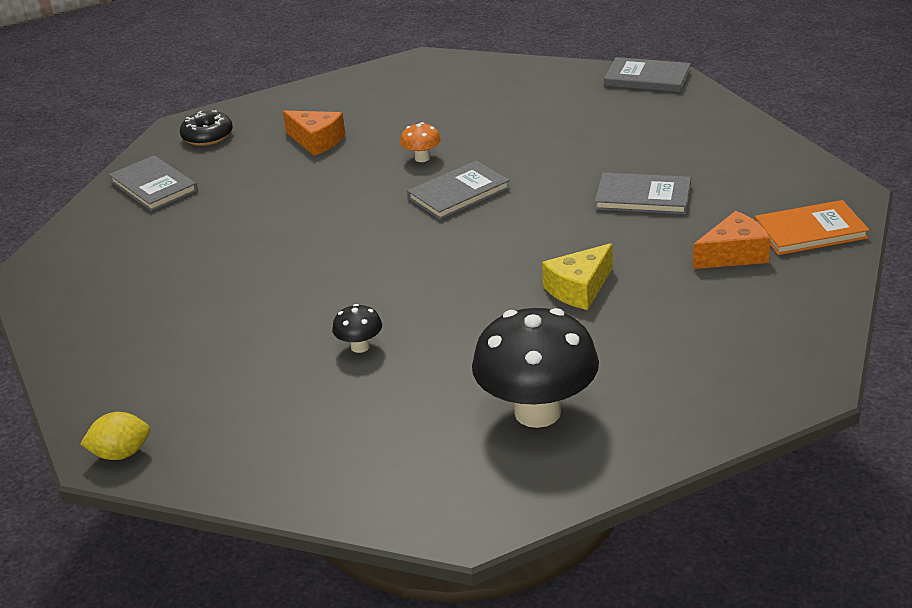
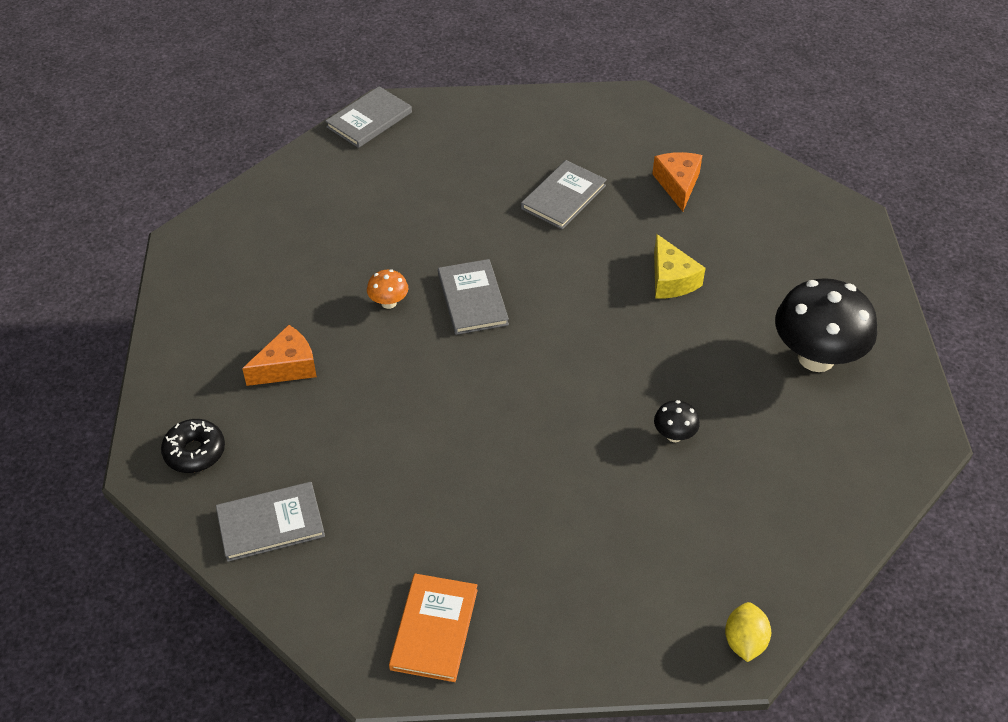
camera: 70 degrees left, 15 degrees up
(810, 231) = (673, 137): orange book -> orange book (434, 629)

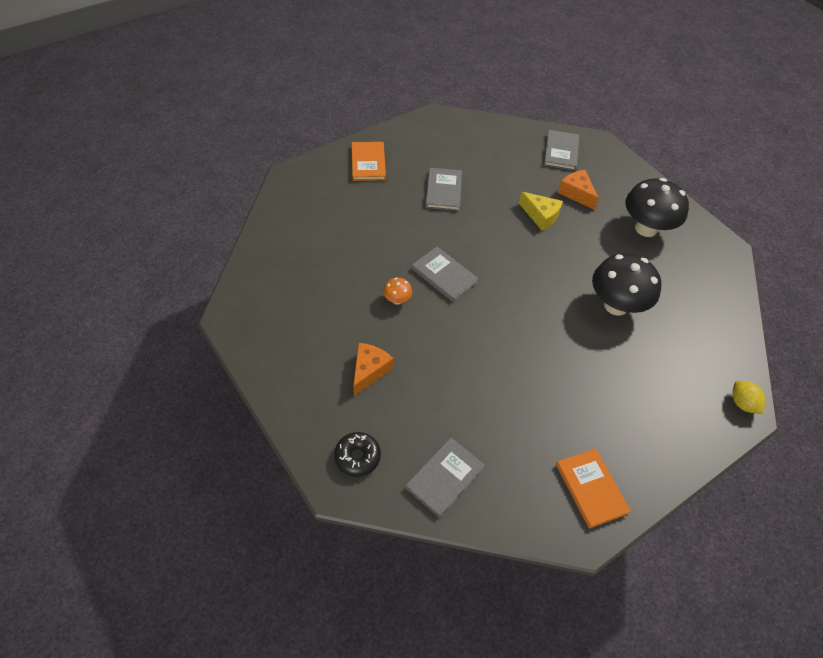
camera: 35 degrees left, 5 degrees up
(369, 119) = (286, 187): grey book -> grey book (561, 152)
(494, 127) = (368, 163): none -> orange book
(674, 435) = (616, 305): black mushroom -> black mushroom, size x2.29
(677, 184) = (498, 159): orange cheese -> orange cheese (576, 193)

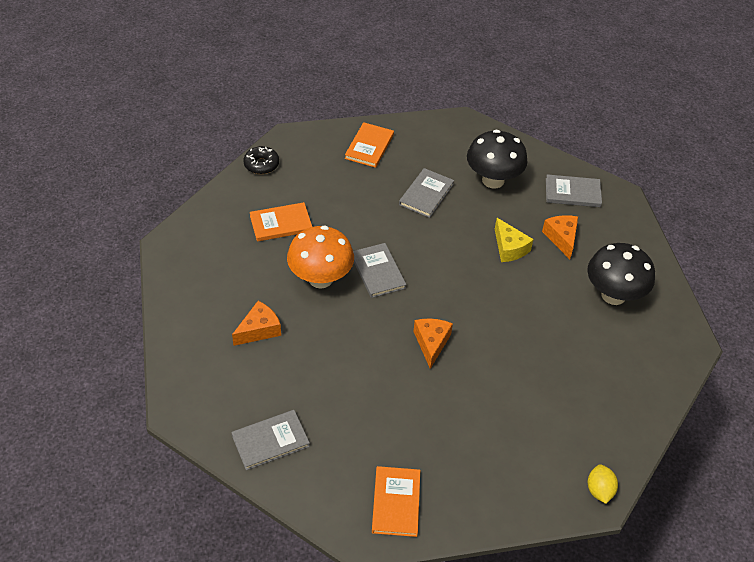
camera: 25 degrees right, 5 degrees down
(329, 260) = (281, 224): none -> orange book
(357, 457) = (207, 396): black donut -> black donut (261, 164)
(397, 300) = (320, 278): orange mushroom -> orange mushroom, size x2.29
(529, 325) = (431, 343): none -> orange cheese
(561, 152) = (572, 193): grey book -> grey book turned 60 degrees clockwise
(616, 305) = (530, 356): black mushroom -> black mushroom (493, 180)

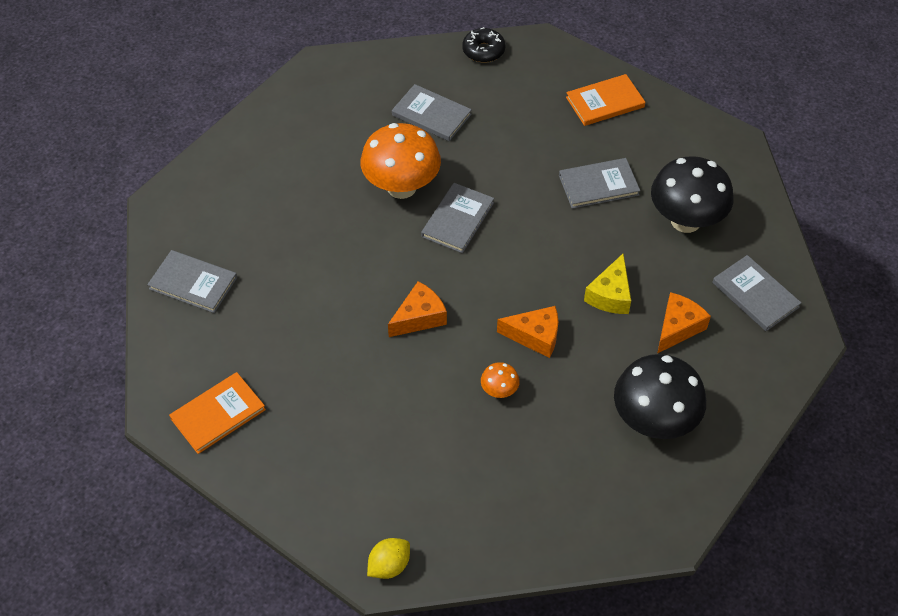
camera: 50 degrees right, 5 degrees up
(259, 330) = (298, 190): orange cheese -> orange cheese (535, 336)
(281, 224) = (431, 115): orange book -> grey book
(525, 346) = (499, 391): none -> orange mushroom

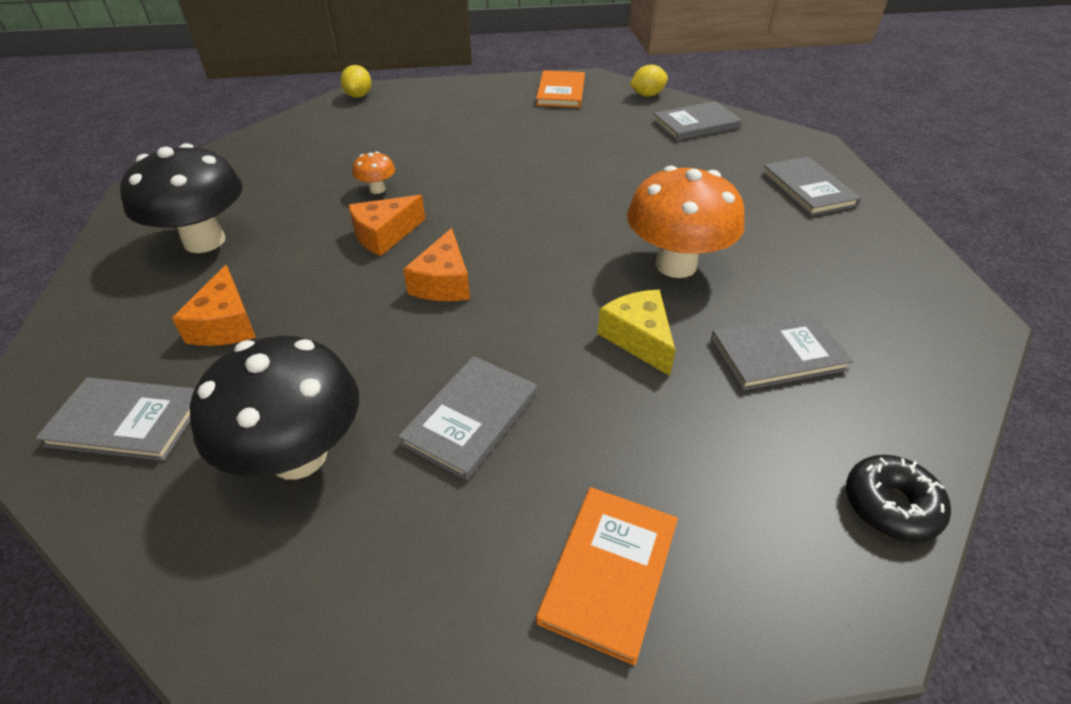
camera: 135 degrees right, 10 degrees down
(162, 349) = (647, 95): none -> yellow lemon
(419, 317) = (506, 193): orange cheese -> orange cheese (443, 282)
(458, 220) = (580, 273): grey book -> grey book (808, 189)
(610, 295) = (336, 308): yellow cheese -> yellow cheese (638, 338)

